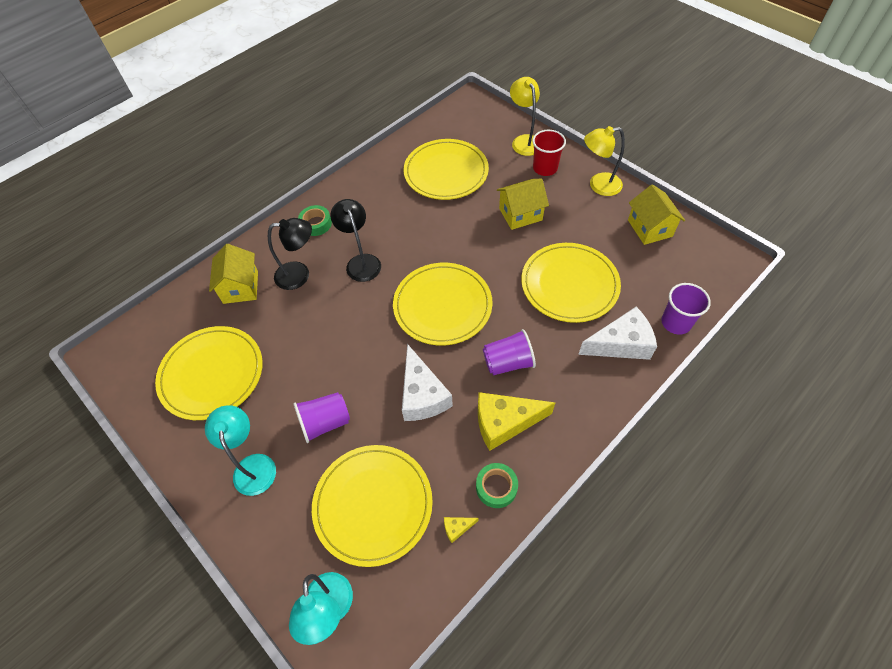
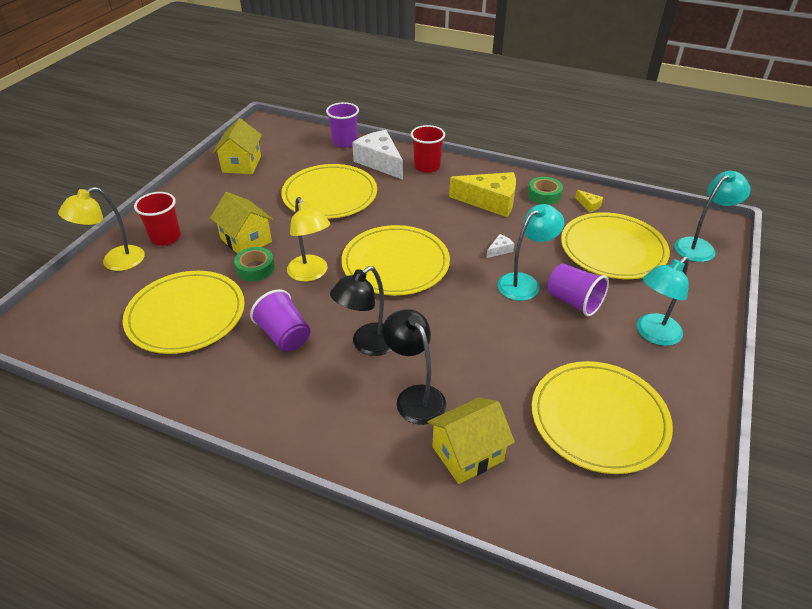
camera: 115 degrees left, 15 degrees down
(316, 224) = (321, 416): green tape -> green tape (255, 268)
(368, 394) = (524, 283): none -> turquoise lamp
(422, 395) = (500, 250): white cheese -> white cheese, size x0.42
(505, 422) = (490, 202): yellow cheese -> yellow cheese turned 45 degrees counterclockwise
(508, 362) = (434, 211): purple cup -> purple cup (284, 335)
(597, 387) = (427, 166): none -> red cup
(598, 185) = (188, 199): yellow lamp -> yellow lamp (311, 274)
(649, 228) = (241, 164): yellow house -> yellow house turned 45 degrees counterclockwise

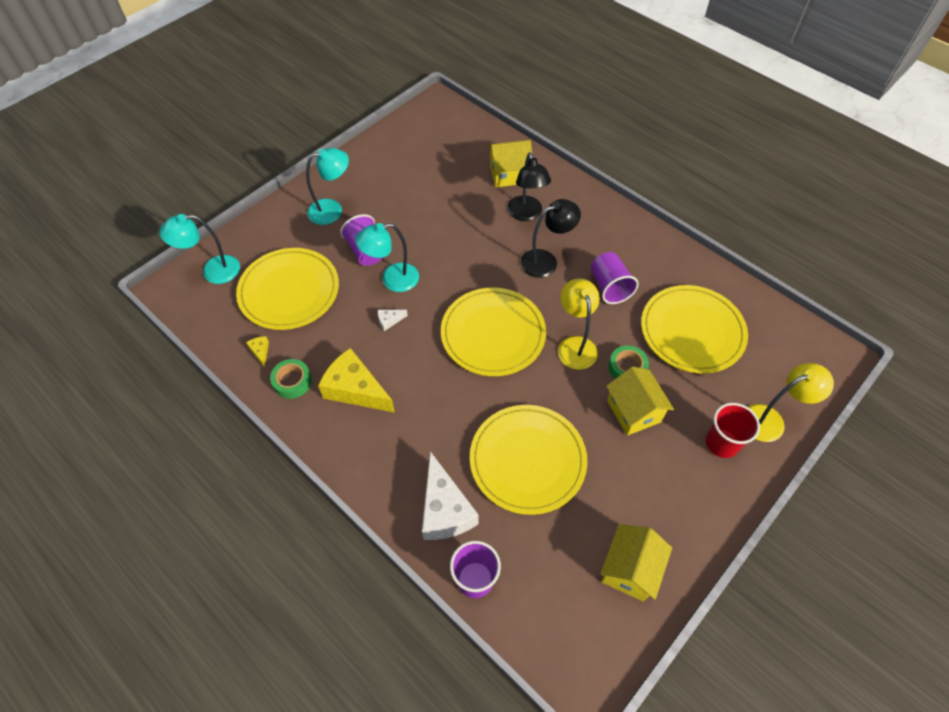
camera: 160 degrees left, 15 degrees up
(427, 166) = (390, 479): red cup -> none
(599, 419) = (417, 171): yellow plate -> none

